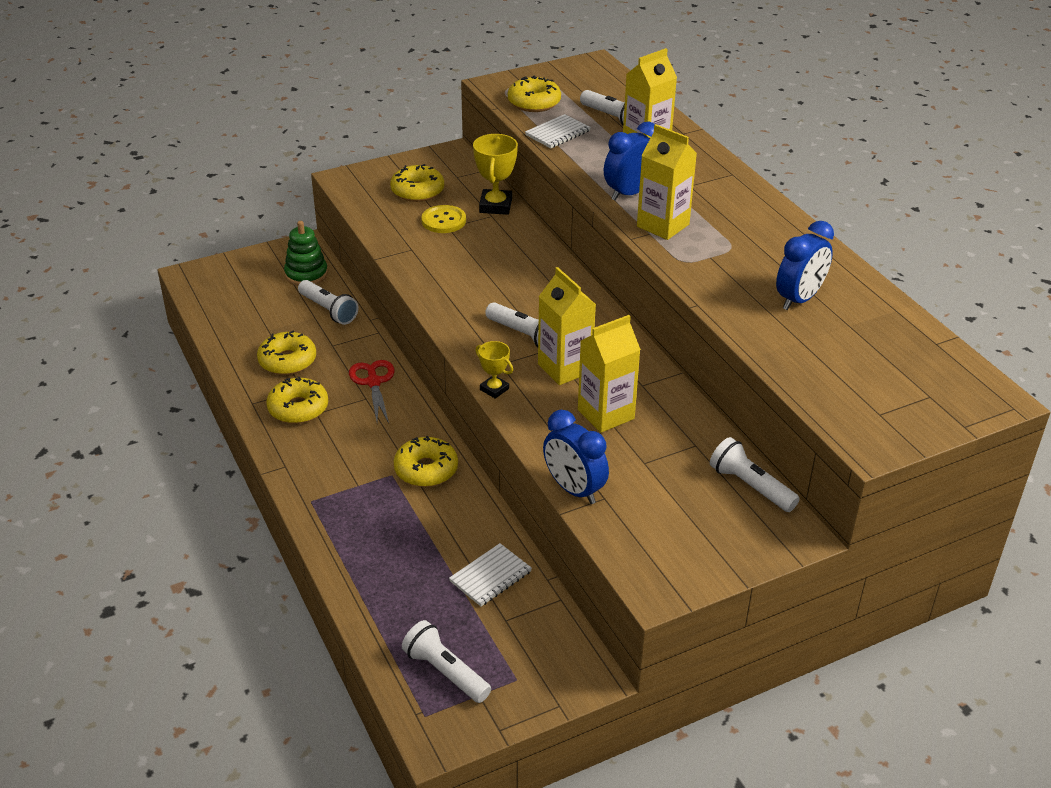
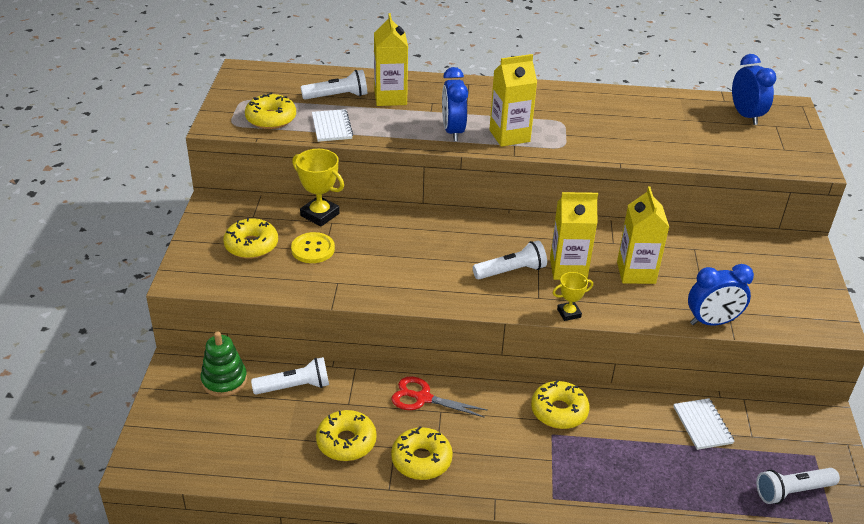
camera: 60 degrees left, 0 degrees up
(750, 486) = (750, 245): white flashlight -> none
(799, 299) = (643, 124): blue clock -> blue clock (745, 116)

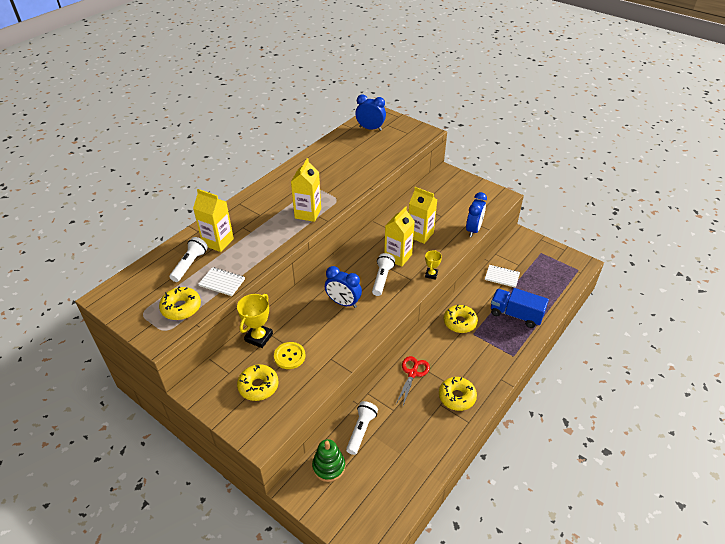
camera: 55 degrees left, 5 degrees up
(320, 215) = (259, 337): yellow trophy -> yellow trophy turned 45 degrees counterclockwise
(346, 442) = (422, 425): yellow donut -> none
(423, 398) = (412, 373): red scissors -> red scissors turned 150 degrees clockwise
(453, 131) = (281, 233): blue clock -> blue clock (343, 303)
(639, 471) = (516, 315): none -> blue truck
(792, 491) = (556, 271): white flashlight -> none

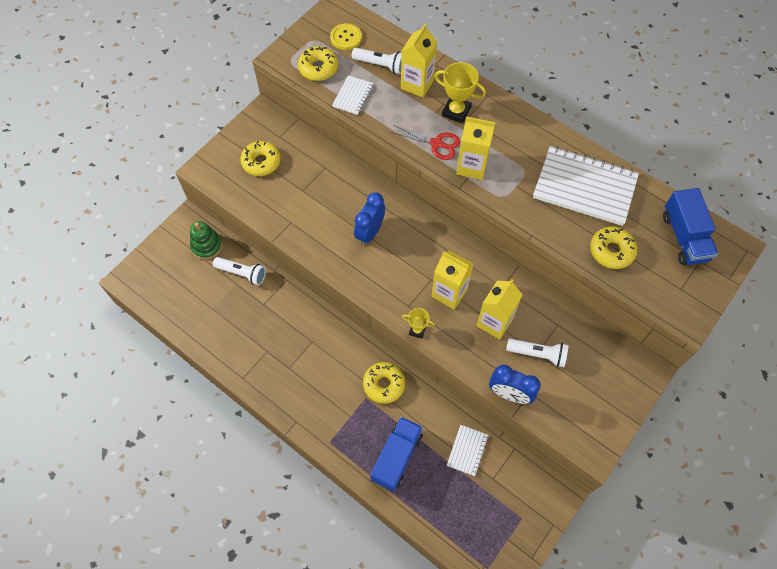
camera: 90 degrees right, 20 degrees up
(259, 337) = (322, 156): yellow trophy -> yellow trophy (456, 111)
(289, 356) = (296, 185): yellow button -> yellow button (346, 37)
(330, 163) = (584, 187): none -> white notebook
(370, 128) = (684, 237): blue clock -> blue truck
(382, 279) = (408, 273): white flashlight -> white flashlight (537, 354)
(412, 373) = (309, 325): red scissors -> red scissors (436, 144)
(457, 397) = (275, 369): yellow donut -> yellow donut (611, 251)

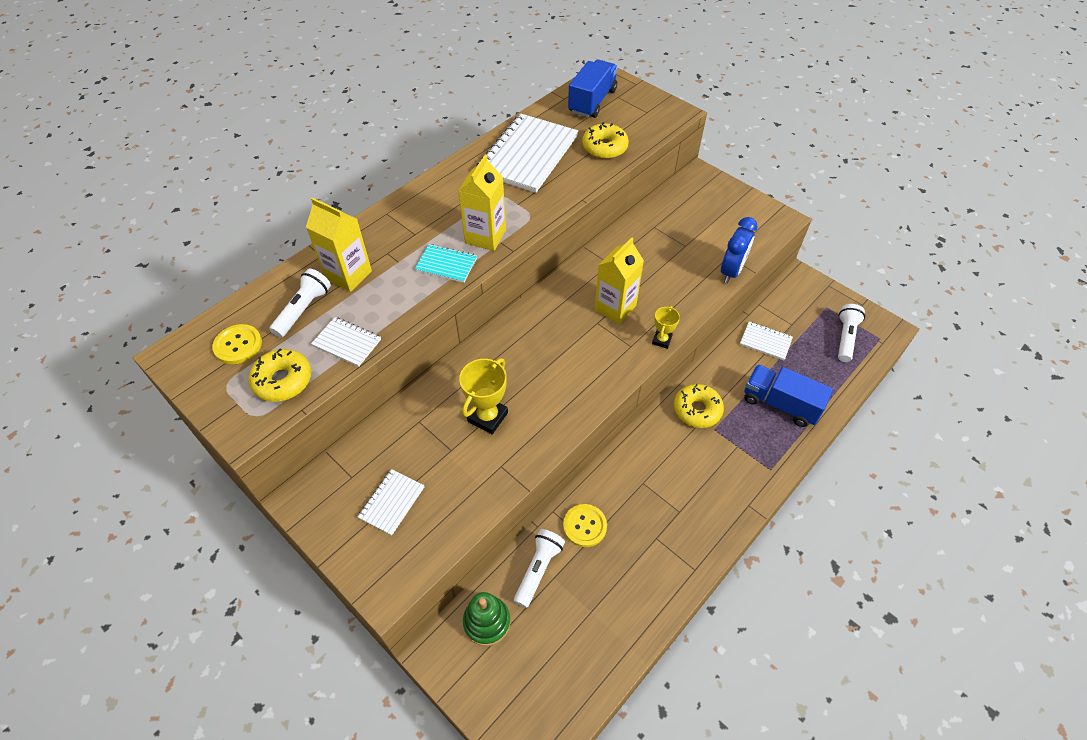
camera: 85 degrees left, 10 degrees down
(261, 162) = (392, 502): yellow donut -> white notebook
(275, 301) = (584, 526): none -> yellow button
(370, 232) = (528, 376): blue clock -> none
(436, 144) = (446, 264): red scissors -> turquoise notebook
(456, 111) = (402, 242): yellow trophy -> yellow trophy (487, 417)
(494, 322) = (651, 274): yellow carton -> none
(537, 354) = (687, 245): white flashlight -> white flashlight (845, 338)
(684, 237) = (592, 101): blue truck -> blue truck turned 60 degrees counterclockwise

